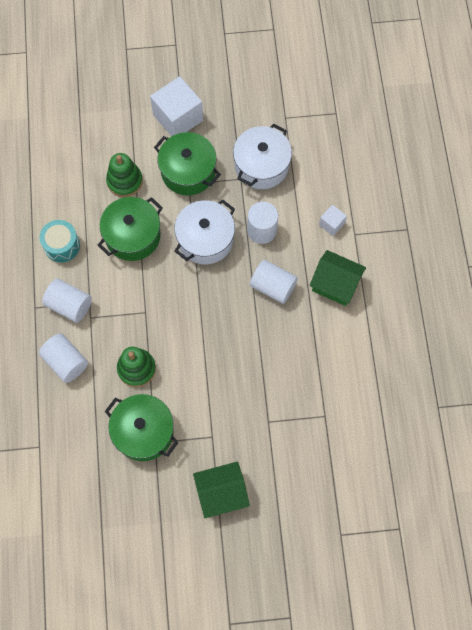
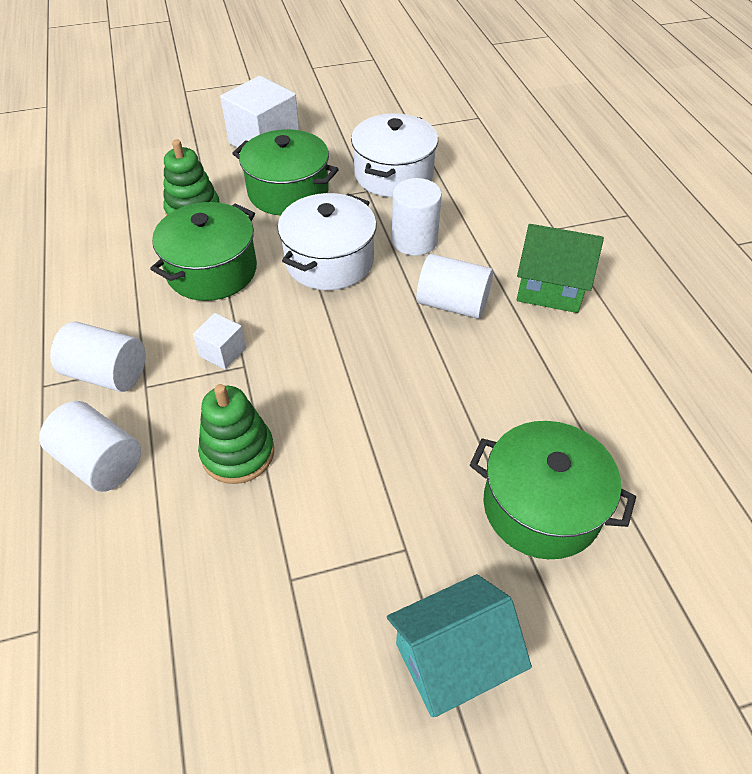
camera: 10 degrees left, 20 degrees down
(62, 245) = (94, 296): turquoise drum -> none
(144, 431) = (265, 562): green pot -> green pot (541, 507)
(221, 493) = (452, 660): green house -> turquoise house
(331, 224) = (516, 222): white cube -> white cube (222, 352)

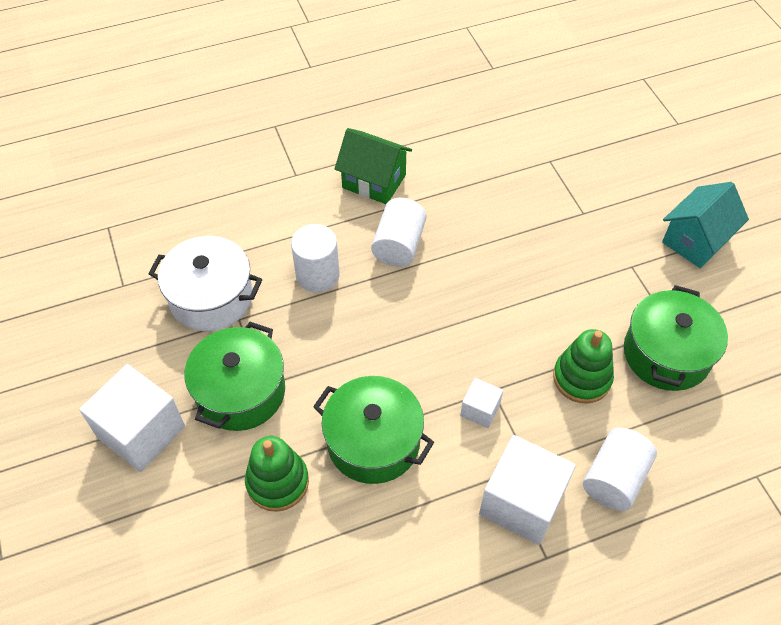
camera: 95 degrees left, 5 degrees up
(107, 374) = (522, 502): white cylinder -> white cube
(329, 261) = (351, 340): white pot -> none
(452, 660) = (695, 240): turquoise house -> turquoise house turned 75 degrees clockwise
(541, 507) = (581, 196): green pot -> green pot (666, 354)
(550, 289) = (374, 181): green house -> green house turned 75 degrees counterclockwise

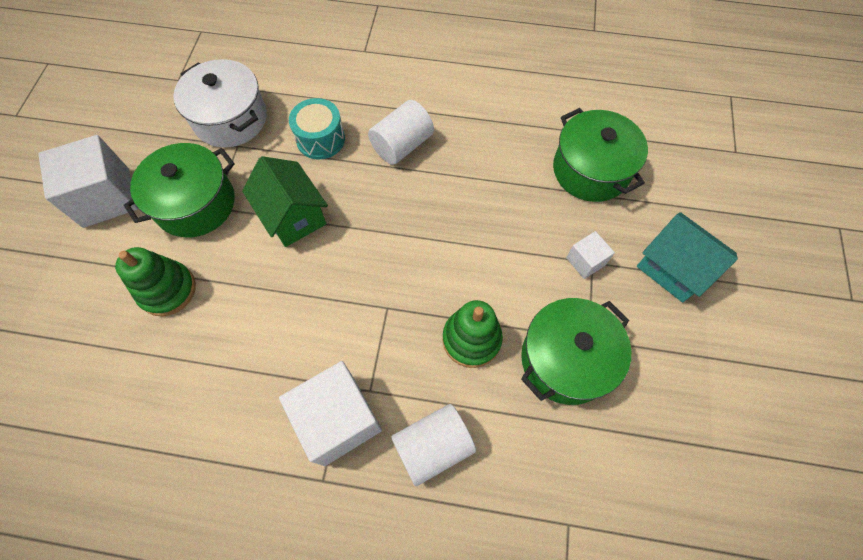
camera: 30 degrees right, 10 degrees up
(317, 275) = (320, 139): white cylinder -> turquoise drum
(373, 442) = (260, 298): green pot -> green pot (591, 170)
(374, 181) = (421, 83): green house -> green house (293, 216)
(480, 410) = (364, 319): white cube -> white cube (585, 261)
(695, 240) = (672, 268): turquoise house -> turquoise house turned 60 degrees clockwise

